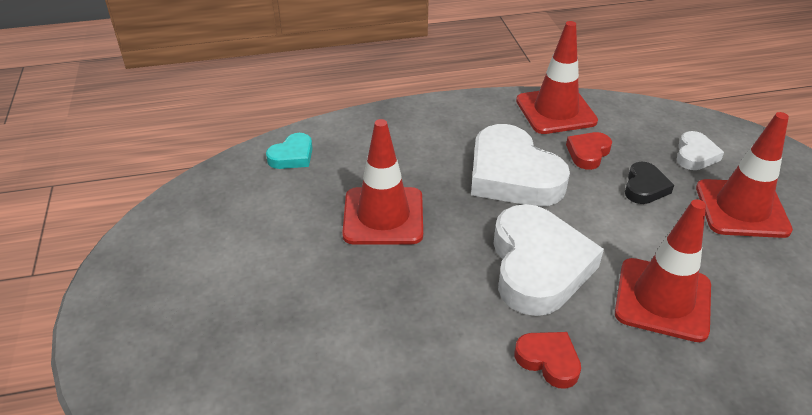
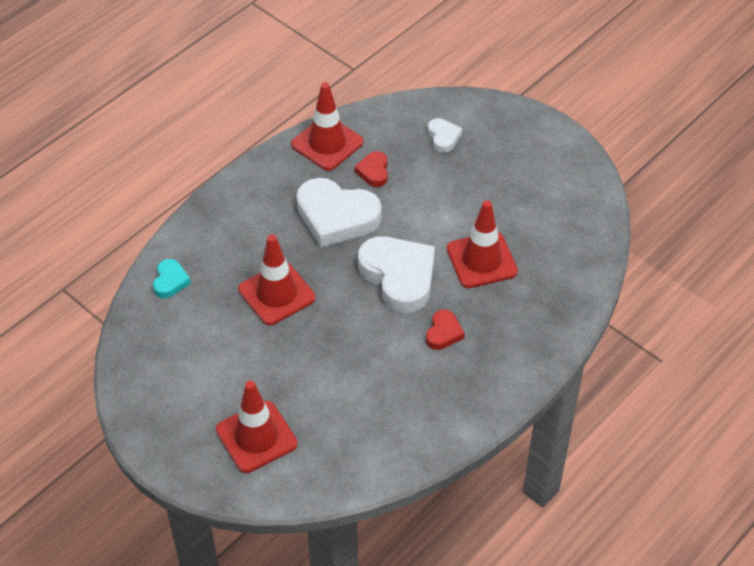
camera: 35 degrees left, 10 degrees up
(548, 361) = (443, 333): red heart -> red heart turned 105 degrees clockwise
(644, 187) = (426, 182): black heart -> none
(741, 209) = (493, 169): red traffic cone -> red traffic cone (256, 437)

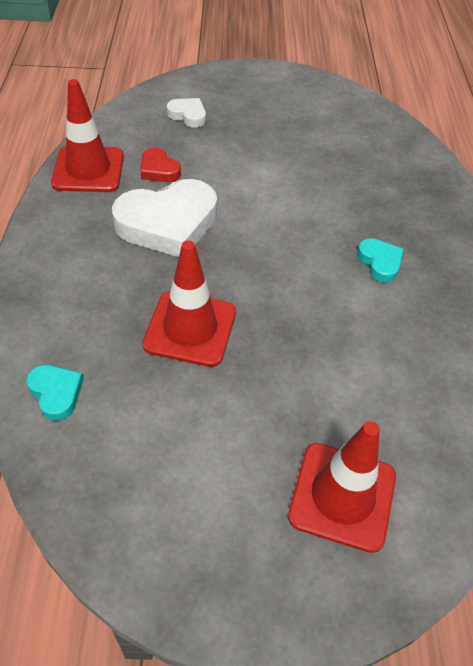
camera: 45 degrees left, 0 degrees up
(399, 277) = (285, 240): white heart -> none
(443, 333) = (379, 262): red heart -> turquoise heart
(481, 260) = (334, 187): red traffic cone -> none

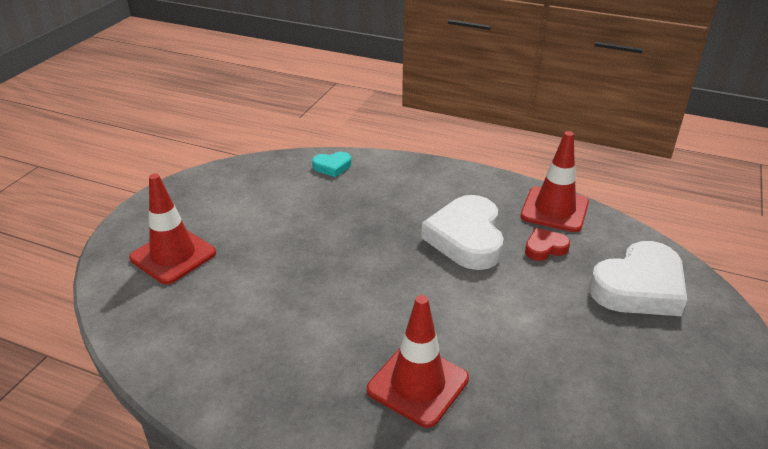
camera: 115 degrees right, 15 degrees down
(188, 115) = (639, 287): white heart -> white heart, size x2.09
(190, 328) = (348, 225): red traffic cone -> red traffic cone (418, 384)
(379, 262) = (354, 359): turquoise heart -> none

